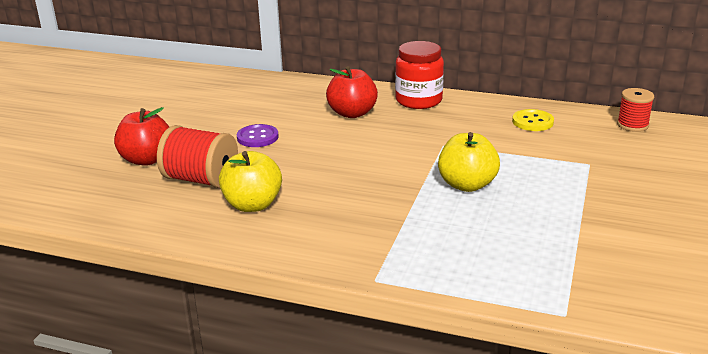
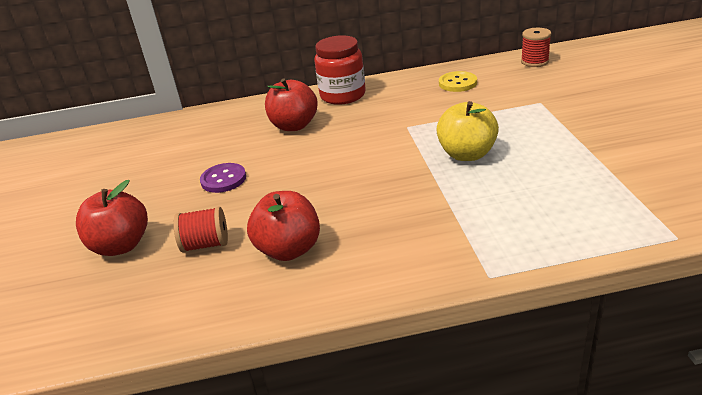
camera: 25 degrees left, 5 degrees up
(201, 179) = (206, 244): red spool -> red spool, size x0.62
(252, 205) = (289, 249): yellow apple -> red apple

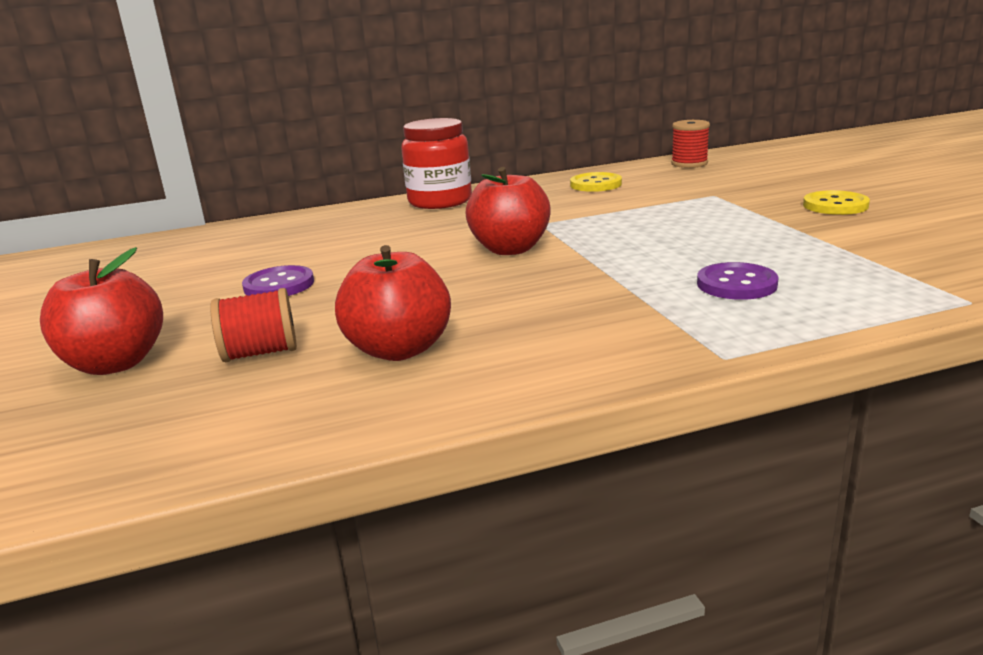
camera: 10 degrees left, 10 degrees down
(294, 126) = (377, 230): red apple -> red apple (510, 249)
(467, 154) = (635, 243): yellow apple -> none
(522, 205) = (736, 284): none -> purple button
(625, 122) = (835, 205): none -> yellow button

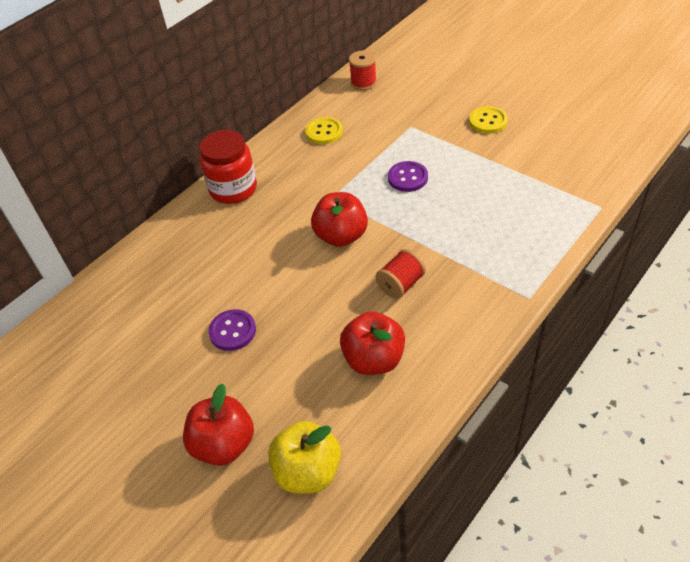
camera: 30 degrees left, 25 degrees up
(153, 421) = (308, 471): none -> yellow apple
(260, 353) = (300, 396): red spool -> red spool (400, 284)
(736, 284) = (492, 230): purple button -> purple button (407, 178)

